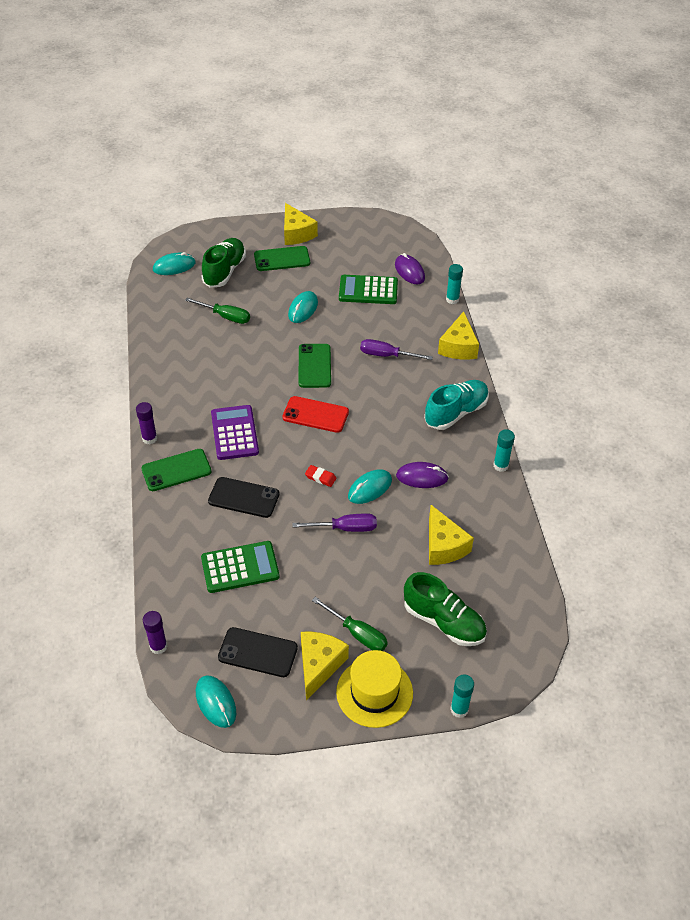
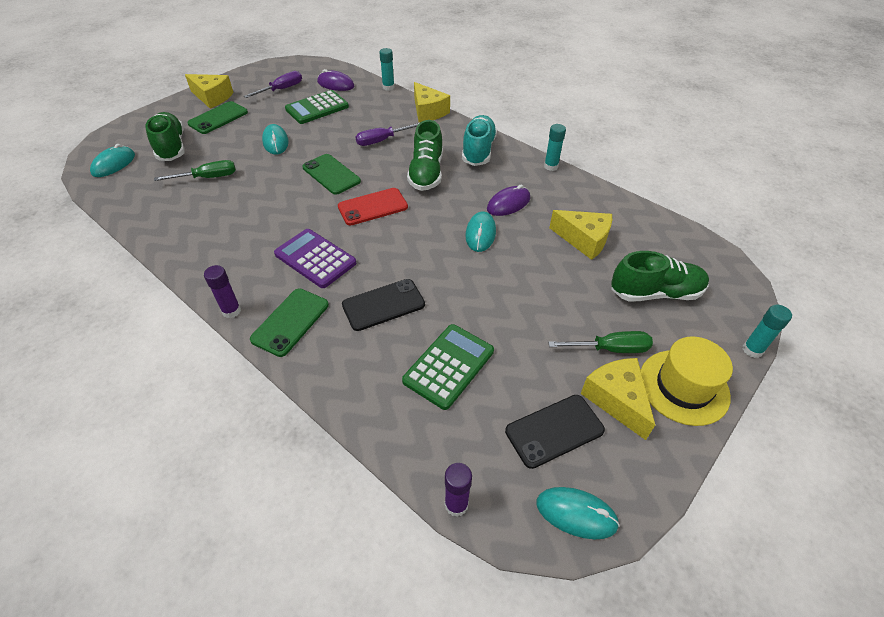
camera: 40 degrees left, 0 degrees up
(320, 477) = (432, 249): red eraser -> none
(345, 528) = (498, 274): purple screwdriver -> purple screwdriver (281, 89)
(388, 409) = (426, 173): none -> green shoe

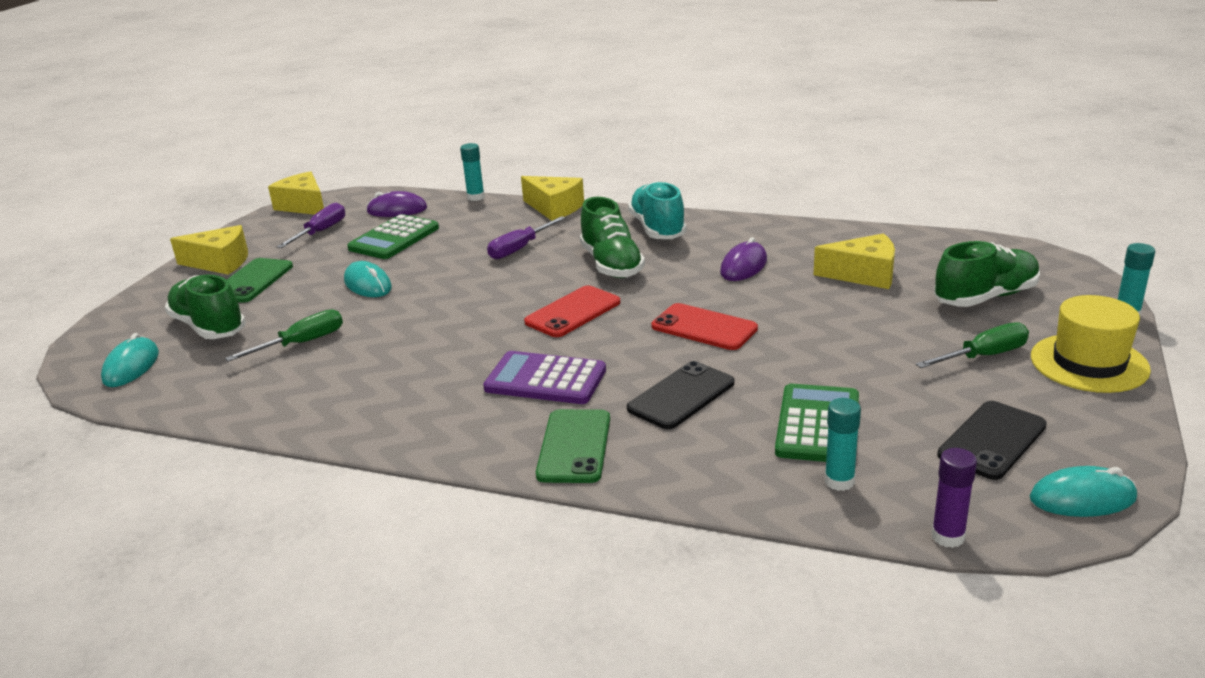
camera: 20 degrees left, 20 degrees down
(231, 311) = (480, 460): purple glue stick -> none
(331, 174) = (483, 296): green phone -> none
(442, 250) = (704, 327): none -> red phone
(480, 234) = (736, 301): turquoise mouse -> none
(551, 166) = (761, 222): turquoise glue stick -> turquoise glue stick (839, 481)
(616, 399) = (1031, 394): yellow cheese -> yellow cheese (304, 206)

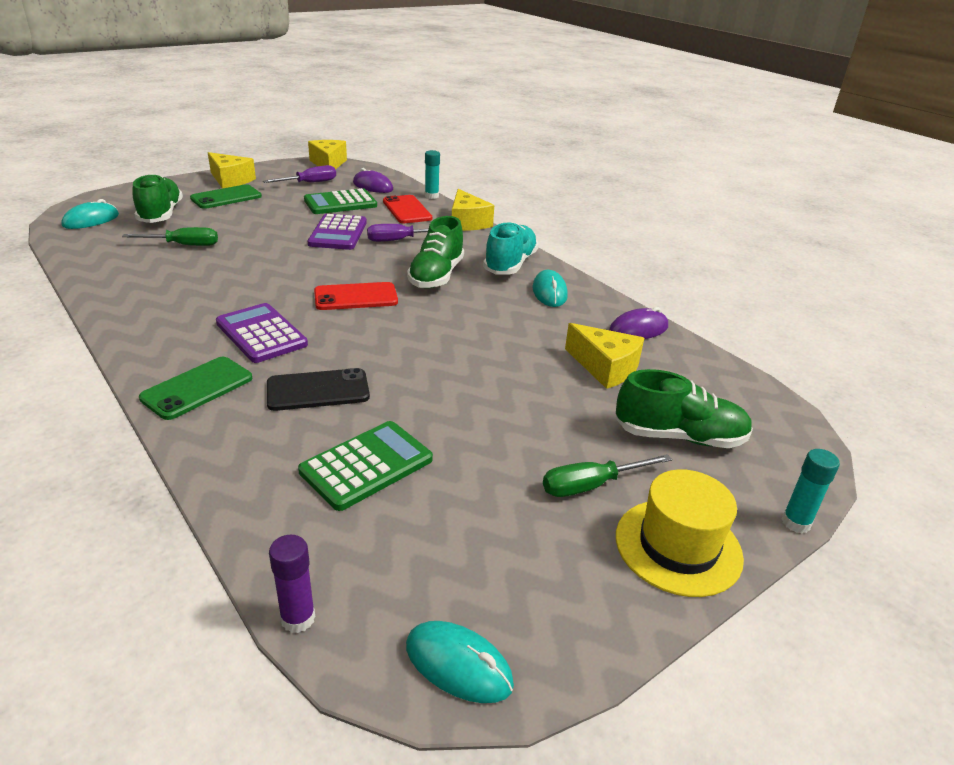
camera: 30 degrees right, 5 degrees up
(368, 284) = (277, 225): turquoise mouse -> turquoise mouse (549, 292)
(447, 266) = (338, 233): none -> purple calculator
(704, 327) = (418, 349): red phone -> red phone (407, 210)
(743, 266) = (523, 318): purple mouse -> purple mouse (638, 329)
(839, 481) = (304, 519): turquoise glue stick -> none
(984, 356) = (591, 485): green screwdriver -> green screwdriver turned 150 degrees clockwise
(992, 440) = (472, 561): black phone -> none

